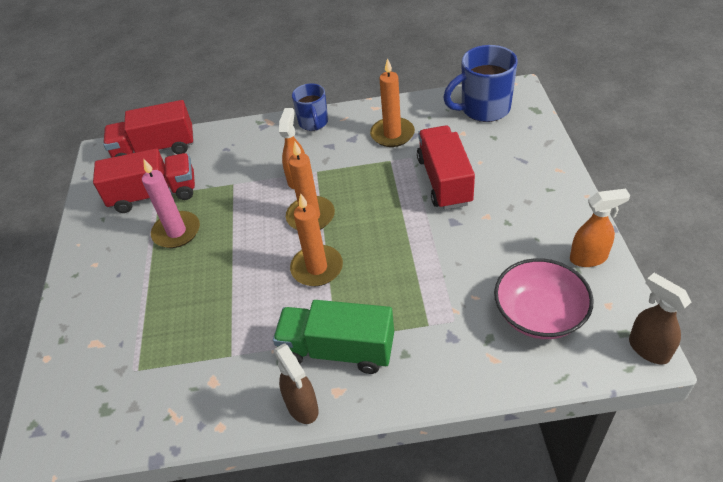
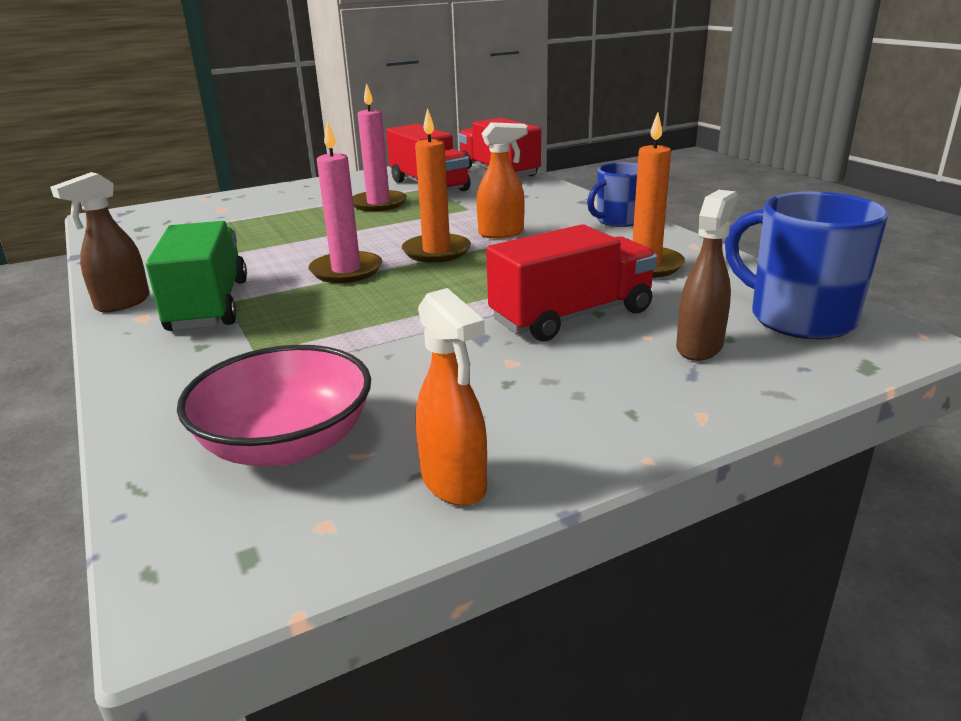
camera: 65 degrees right, 20 degrees down
(317, 268) = (346, 271): orange candle -> pink candle
(648, 349) = (201, 597): brown spray bottle -> brown spray bottle (699, 347)

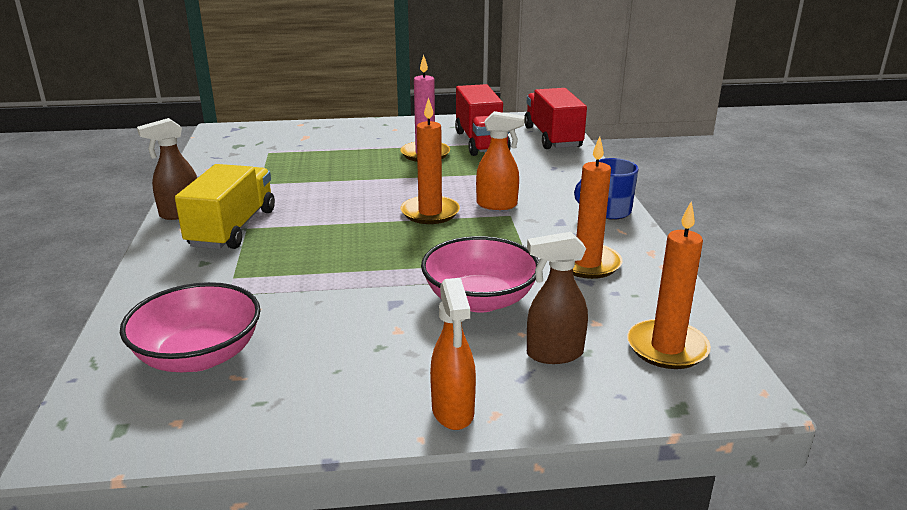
camera: 20 degrees right, 0 degrees up
(208, 305) = (232, 228): green truck -> yellow truck
(346, 271) = (348, 217): pink candle -> none
(454, 484) = (276, 417): orange spray bottle -> orange spray bottle (453, 412)
(571, 316) = (480, 299): red truck -> pink bowl
(699, 347) = (554, 354): brown spray bottle -> brown spray bottle turned 150 degrees counterclockwise
(798, 318) = (667, 348): blue mug -> orange candle

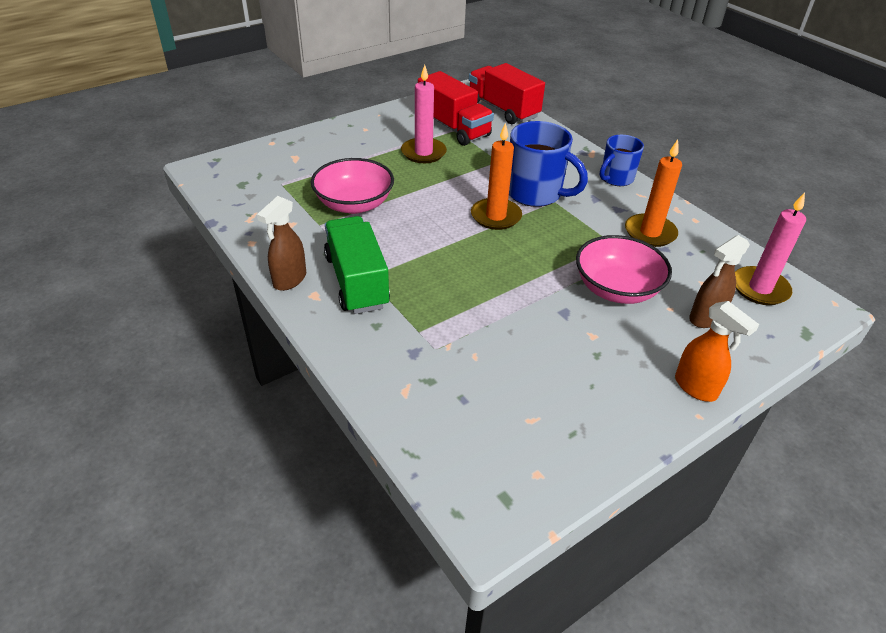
camera: 30 degrees left, 15 degrees up
(199, 356) = (483, 413): pink bowl -> pink bowl (354, 204)
(232, 228) = (356, 281): yellow truck -> green truck
(497, 205) = (535, 194): orange spray bottle -> blue mug
(667, 348) = (760, 288): orange candle -> pink candle

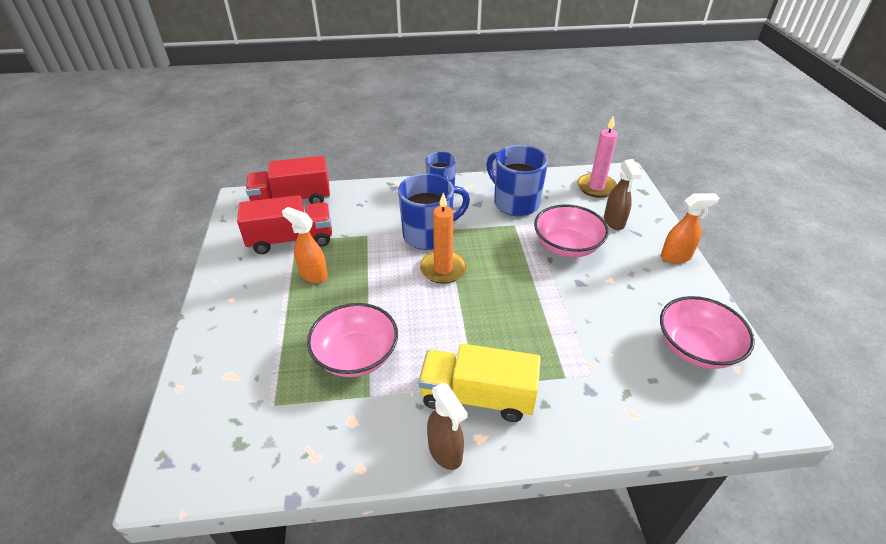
camera: 60 degrees left, 0 degrees up
(356, 281) = (477, 397): green truck -> yellow truck
(423, 153) = (313, 275): pink candle -> orange spray bottle
(541, 430) = (696, 348): none -> pink bowl
(650, 233) = (515, 203): orange candle -> blue mug

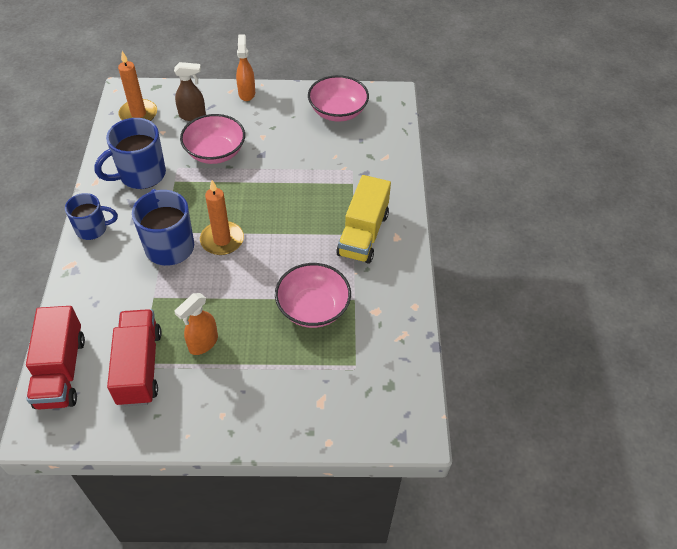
camera: 85 degrees left, 10 degrees up
(445, 452) = (406, 257): brown spray bottle -> none
(596, 187) = (138, 114): pink candle -> orange candle

